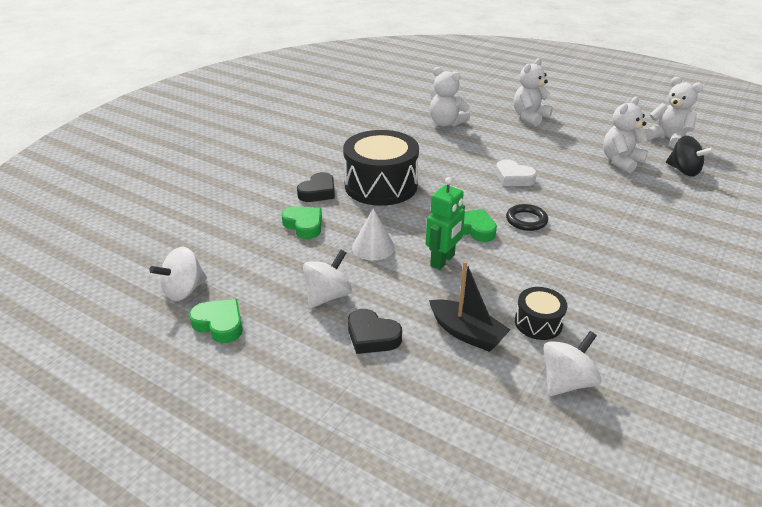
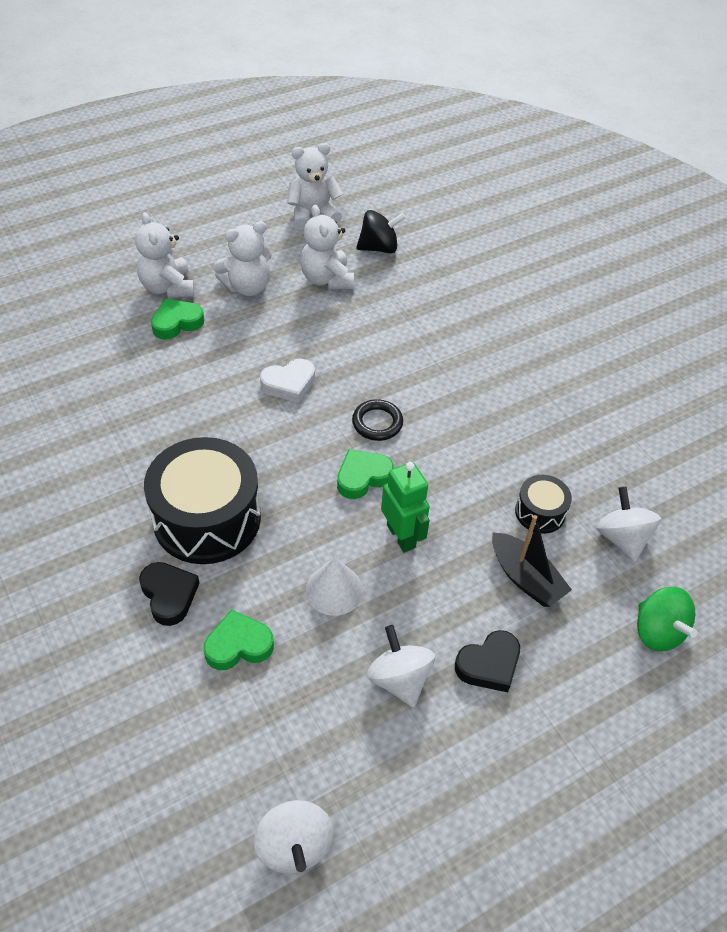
camera: 65 degrees left, 15 degrees up
(219, 324) = (387, 820): green heart -> green heart (177, 323)
(446, 123) = (108, 371): white teddy bear -> white teddy bear (247, 287)
(466, 333) = (525, 578): black boat -> black boat turned 75 degrees clockwise
(490, 434) = (657, 631): none -> green spinning top

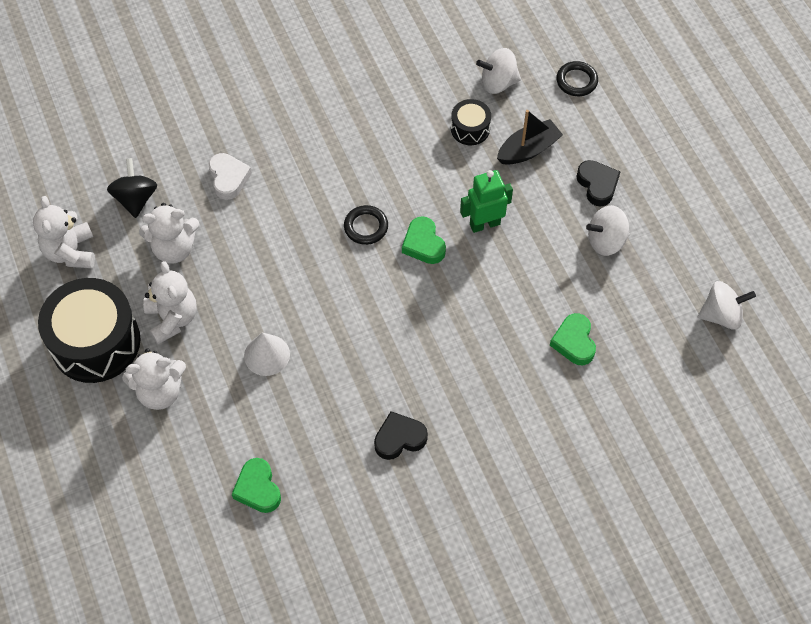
camera: 80 degrees left, 10 degrees up
(169, 595) = (527, 389): black heart -> black heart (399, 438)
(177, 323) = (214, 383): green heart -> green heart (258, 488)
(207, 518) = (455, 361): black drum -> black drum (95, 342)
(289, 384) = (311, 290): white heart -> white heart (228, 178)
(334, 590) = (530, 274): white cone -> white cone (267, 355)
(657, 631) = (576, 81): green spinning top -> black ring

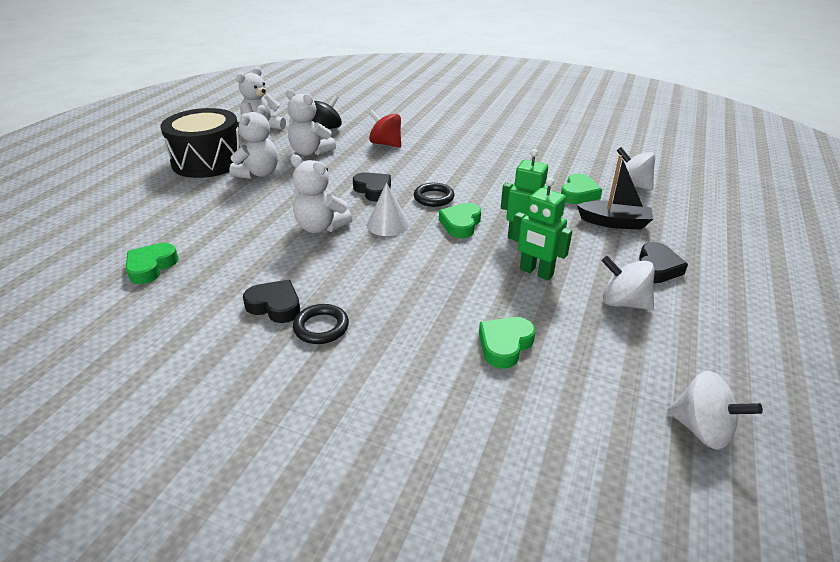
camera: 45 degrees right, 25 degrees down
(160, 391) = (196, 195): white teddy bear -> white teddy bear (321, 227)
(228, 178) = (386, 144): white heart -> red spinning top
(267, 355) = (275, 214): white cone -> white cone (388, 224)
(305, 257) = (373, 190): none -> black heart
(470, 129) = (578, 194): black drum -> green heart
(528, 256) = (536, 272): none -> green robot
(576, 81) = (705, 211): black ring -> black ring (321, 327)

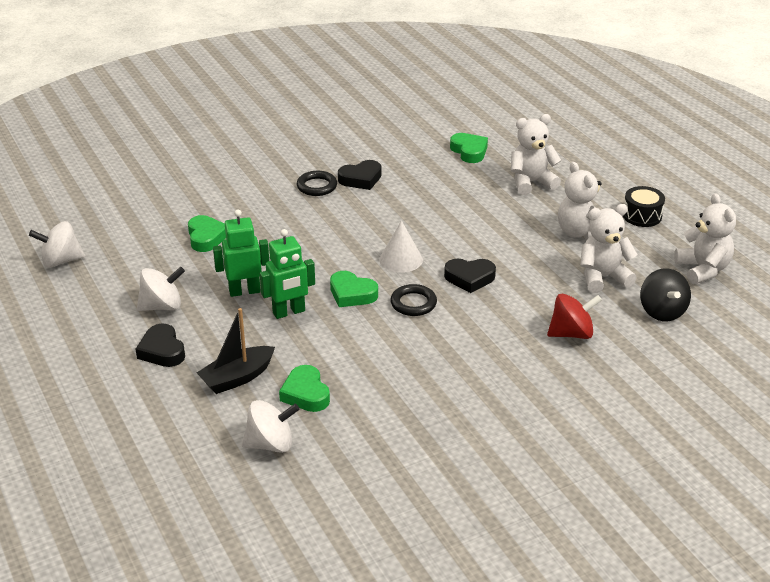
camera: 130 degrees right, 0 degrees up
(208, 161) = (642, 216): black drum -> black drum, size x0.48
(321, 227) = (438, 228): white teddy bear -> white teddy bear (531, 182)
(461, 224) = (352, 294): green heart -> green heart turned 150 degrees clockwise

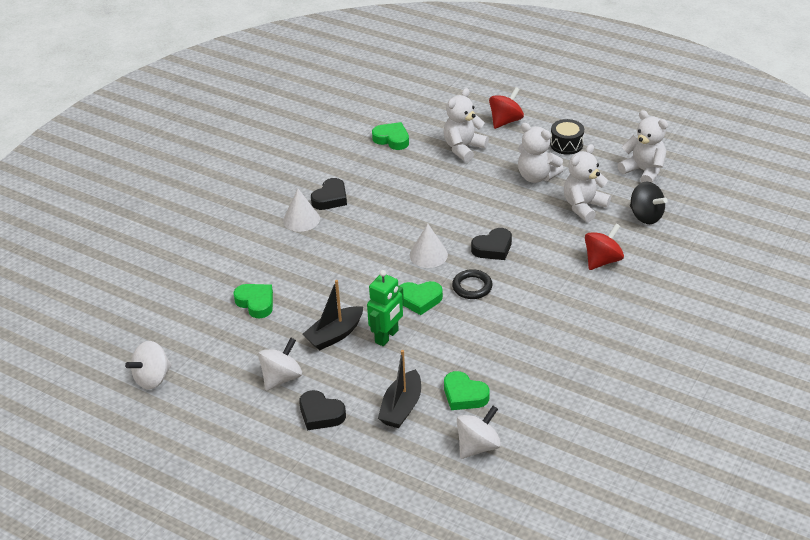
camera: 30 degrees left, 5 degrees up
(244, 291) = (334, 335): green robot -> black boat
(317, 186) = (301, 219): black ring -> white cone
(598, 174) = (505, 121): none -> red spinning top

